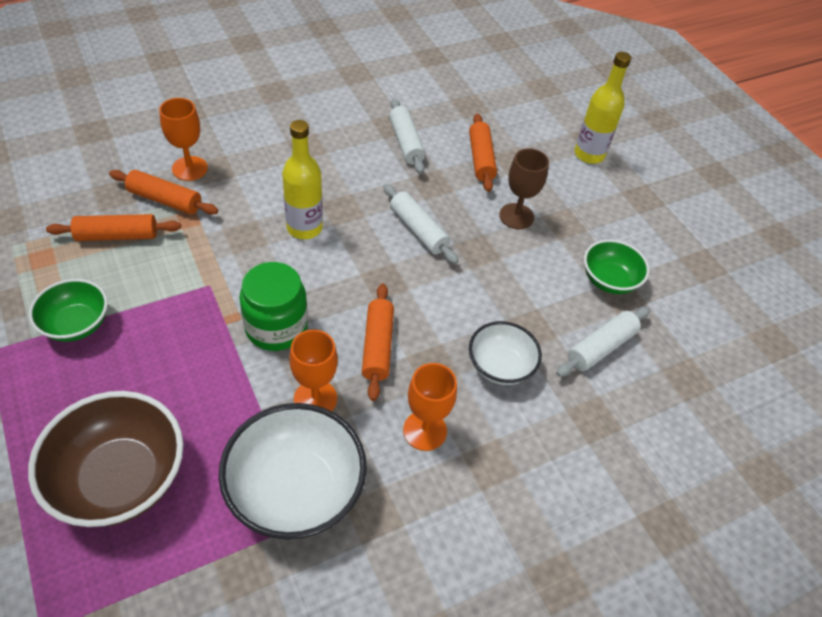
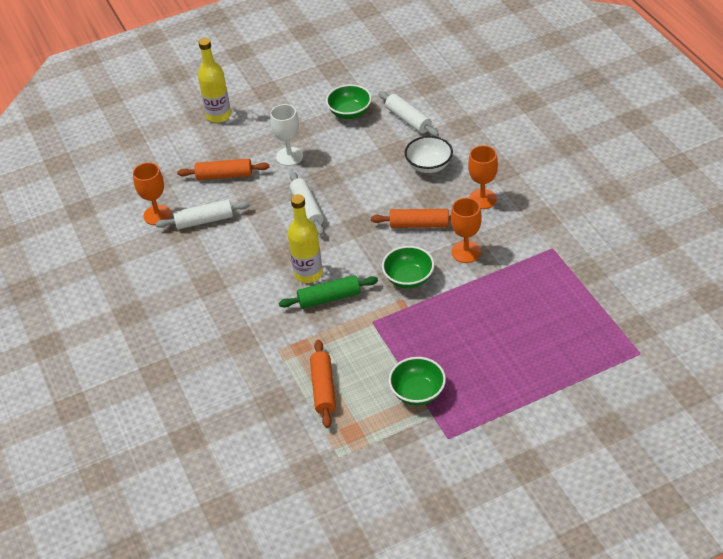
camera: 80 degrees left, 5 degrees down
(120, 478) = (539, 339): brown bowl -> none
(165, 200) = (280, 366): orange rolling pin -> none
(189, 168) = (239, 356): orange goblet -> orange goblet (157, 215)
(259, 246) = (329, 298): none -> green rolling pin
(276, 327) = (408, 278): green jar -> green bowl
(296, 490) = (533, 254): white bowl -> none
(418, 230) = (307, 209): white rolling pin -> white rolling pin turned 75 degrees counterclockwise
(516, 216) = (289, 156): brown goblet -> white goblet

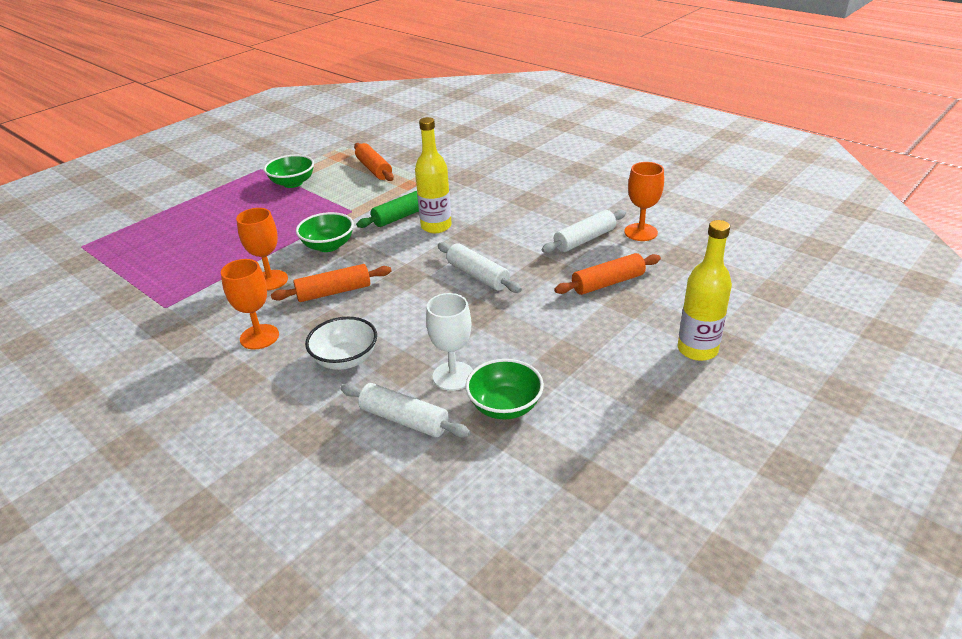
camera: 155 degrees right, 10 degrees down
(289, 156) = (546, 323): white goblet -> white goblet (453, 376)

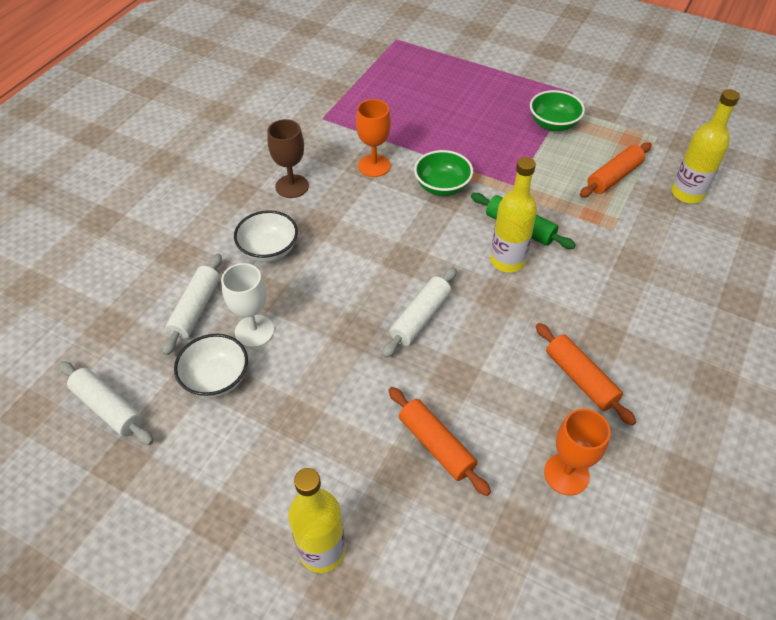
camera: 75 degrees right, 15 degrees up
(259, 337) = (292, 186): orange goblet -> brown goblet
(334, 292) = (365, 213): orange rolling pin -> orange rolling pin (580, 379)
(410, 146) = (687, 194): none -> yellow bottle
(505, 406) = (216, 378): green bowl -> white bowl
(584, 240) = (526, 410): white rolling pin -> white rolling pin (108, 408)

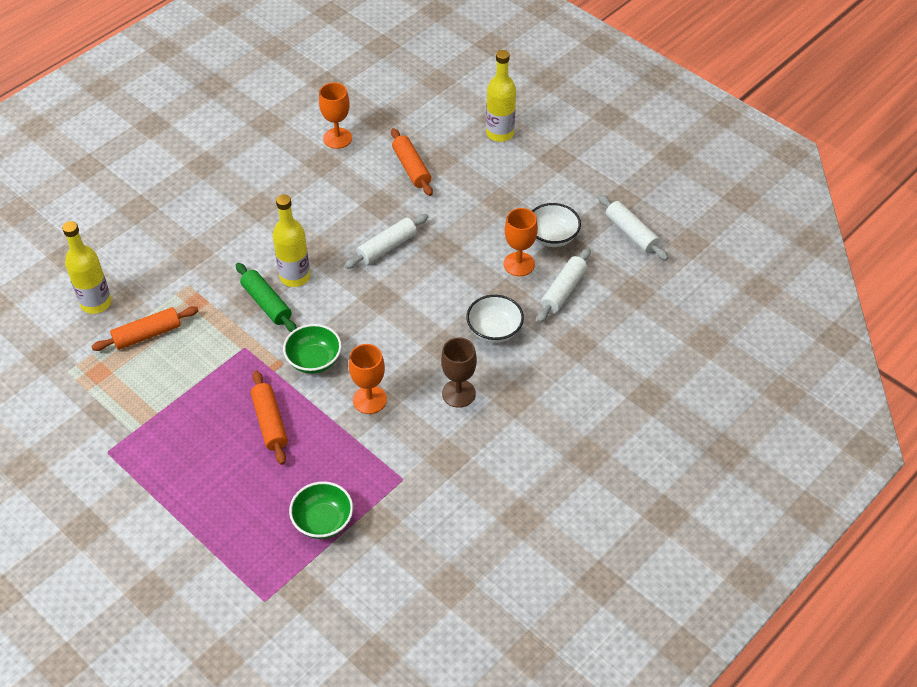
camera: 165 degrees left, 0 degrees up
(254, 331) = (519, 264): white goblet -> orange goblet
(553, 124) = (160, 411): green bowl -> green bowl (323, 521)
(580, 379) = (294, 184): orange rolling pin -> orange rolling pin (270, 422)

